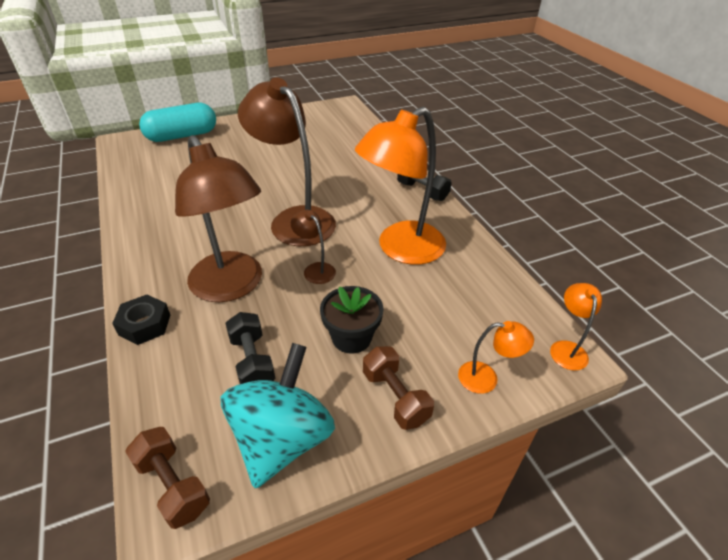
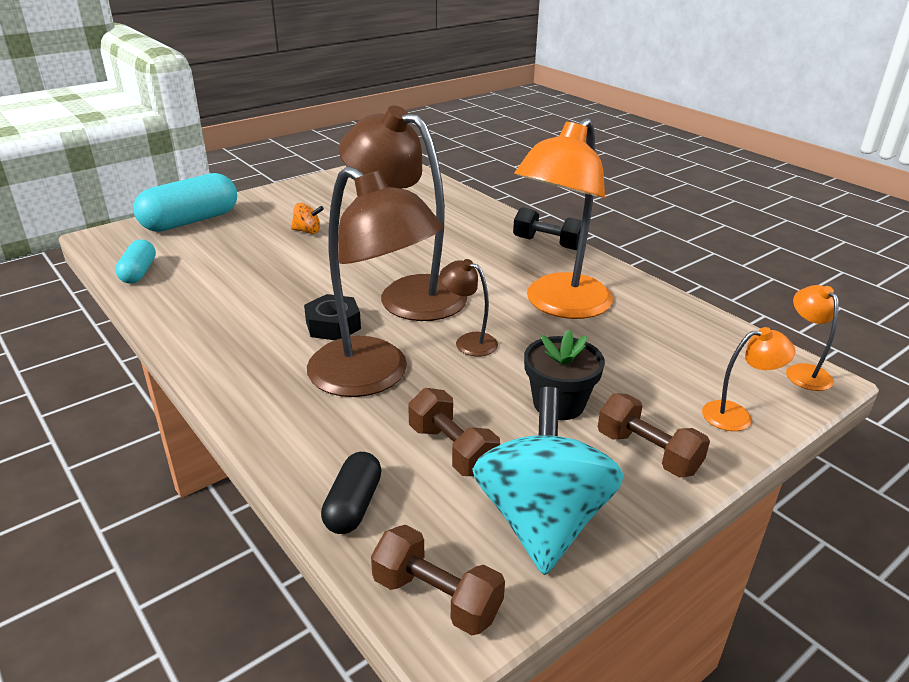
camera: 15 degrees left, 10 degrees down
(127, 173) = (138, 272): none -> turquoise capsule
(145, 325) = (281, 437): black nut -> black nut (333, 325)
(160, 392) = (353, 505): none -> black capsule
(252, 361) = (452, 450): black dumbbell -> brown dumbbell
(254, 155) = (307, 231): none -> orange spinning top

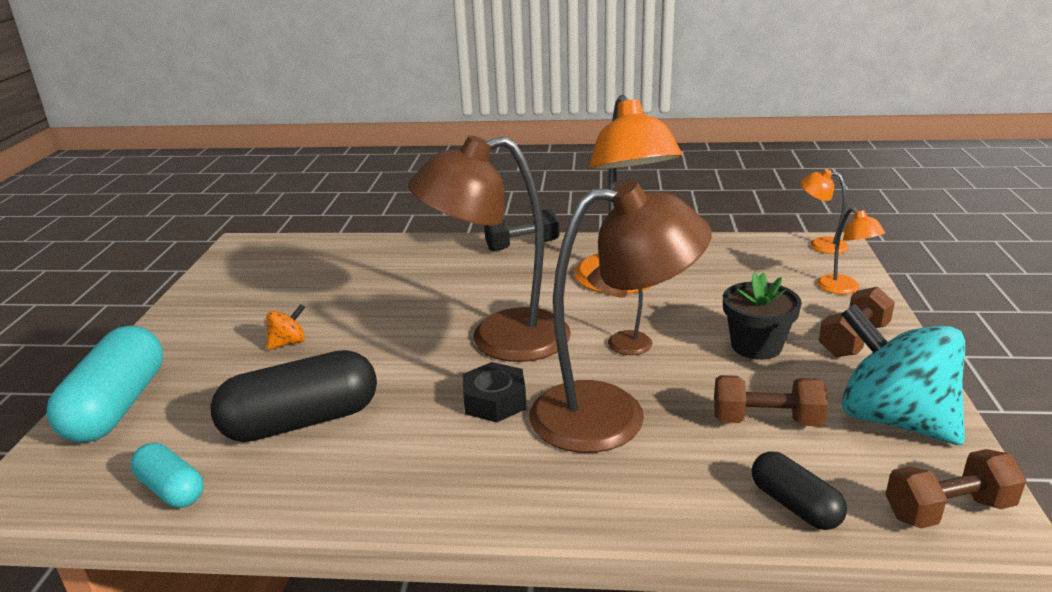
camera: 45 degrees left, 5 degrees down
(236, 275) = (301, 421): none -> black capsule
(647, 452) = (853, 340): brown dumbbell -> brown dumbbell turned 45 degrees counterclockwise
(736, 415) = (844, 289): orange lamp -> orange lamp turned 120 degrees clockwise

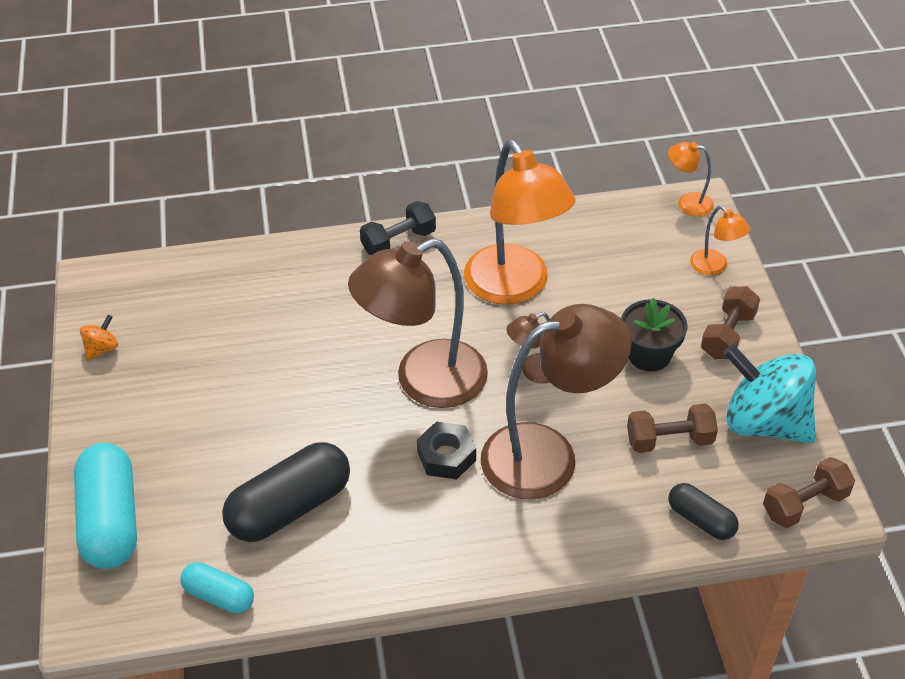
camera: 15 degrees left, 20 degrees up
(288, 343) = (227, 417): orange spinning top -> orange spinning top (102, 349)

